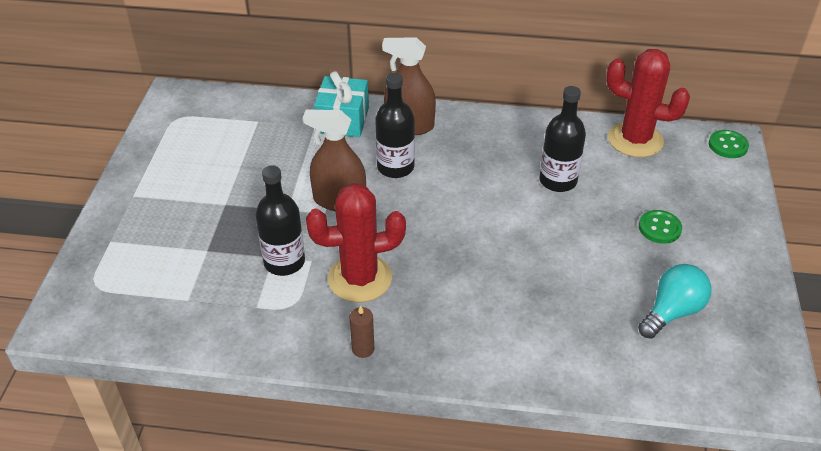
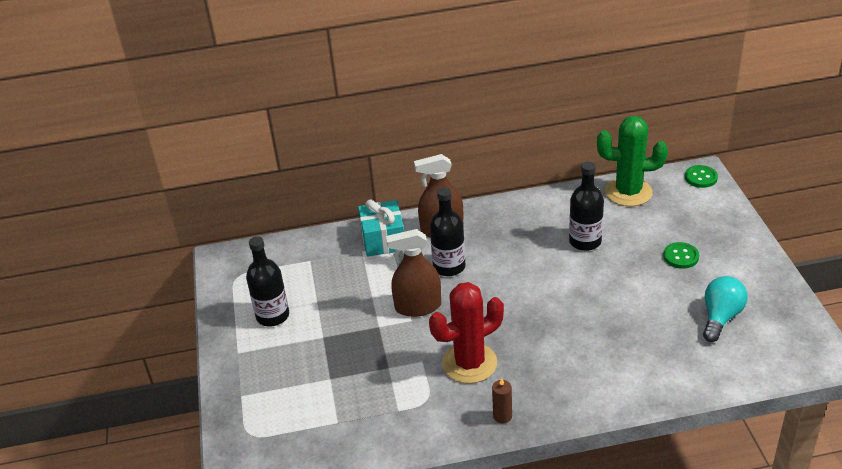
camera: 15 degrees left, 5 degrees down
(284, 262) = (400, 369): black bottle -> black bottle (272, 316)
(635, 140) = (628, 192): red cactus -> green cactus

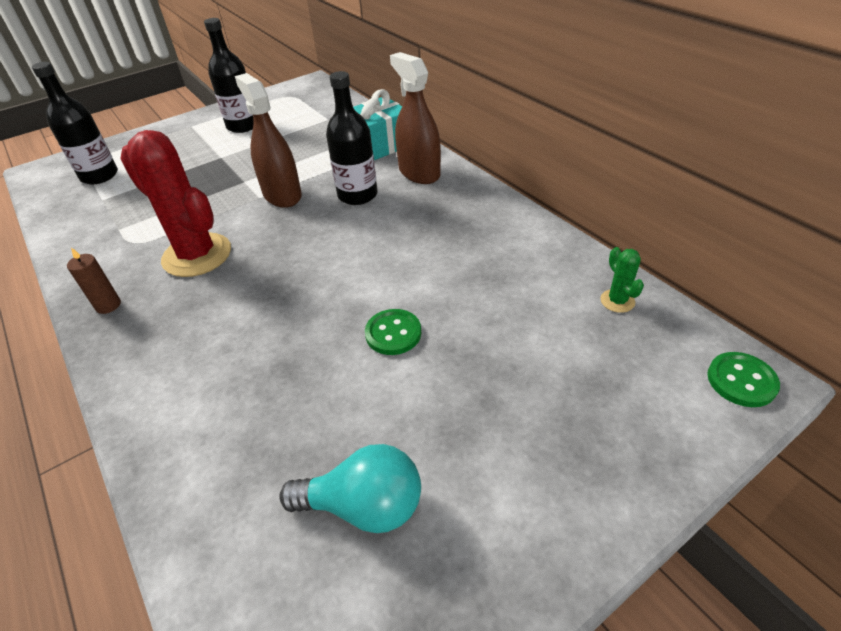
camera: 65 degrees right, 5 degrees up
(585, 241) = (469, 287): black bottle -> black bottle (99, 176)
(628, 192) = (617, 301): green cactus -> green cactus, size x0.42
(681, 256) = (500, 406): green button -> green button (393, 333)

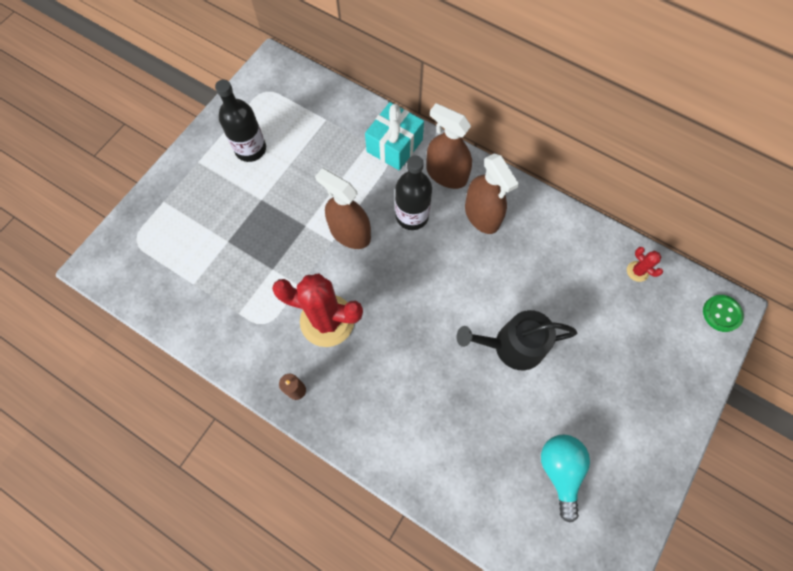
camera: 25 degrees left, 25 degrees up
(99, 176) = (164, 255): black bottle -> none
(364, 506) = (560, 470): turquoise light bulb -> turquoise light bulb turned 75 degrees counterclockwise
(393, 333) = (512, 346): green button -> black watering can
(437, 209) = (482, 215): none -> brown spray bottle
(617, 301) = (637, 271): green cactus -> red cactus

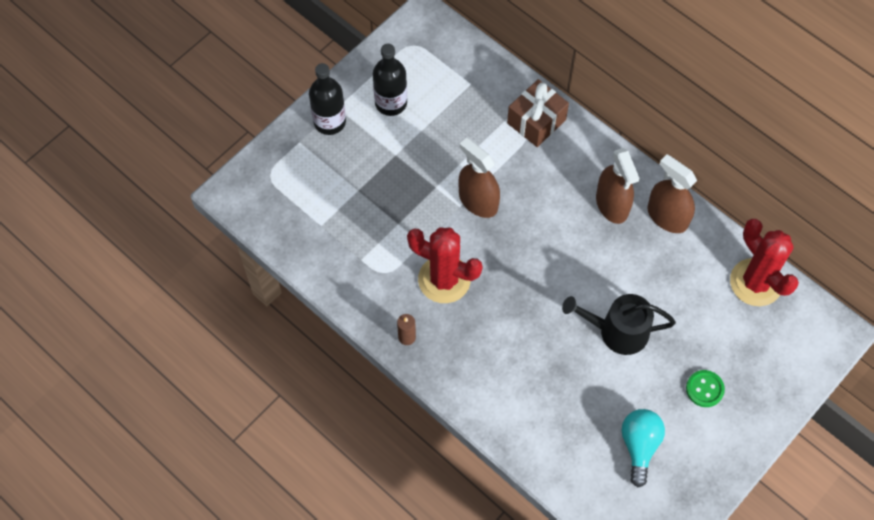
camera: 10 degrees right, 5 degrees down
(394, 146) = (536, 121): turquoise gift -> brown gift
(412, 216) = (542, 194): black bottle -> black bottle (329, 122)
(446, 174) = (584, 158): brown spray bottle -> brown spray bottle (667, 217)
(637, 271) = (756, 282): red cactus -> red cactus, size x2.36
(721, 313) = (829, 335): green button -> green button (704, 389)

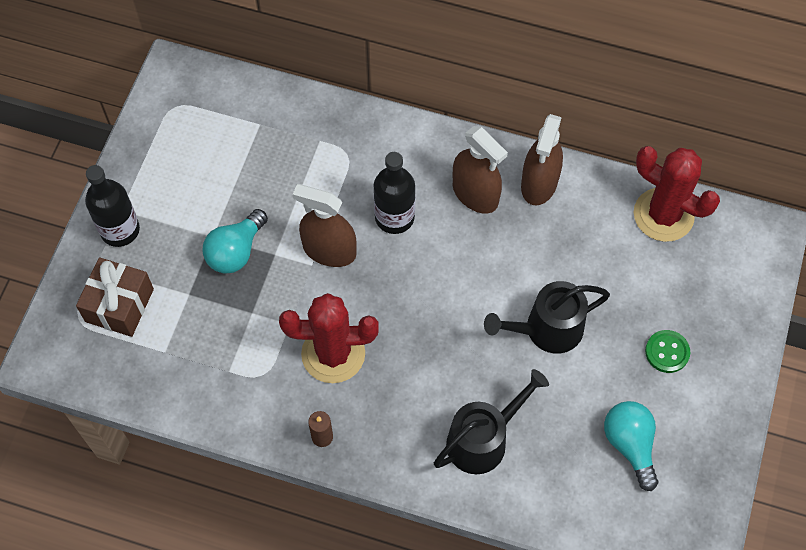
camera: 25 degrees left, 0 degrees up
(391, 103) = (180, 181): black bottle -> black bottle (394, 217)
(407, 173) = (235, 251): none -> turquoise light bulb
(526, 392) = (482, 440): none -> black watering can
(536, 121) = (351, 137): brown gift -> brown gift (119, 305)
(667, 217) = (539, 183): brown spray bottle -> brown spray bottle turned 90 degrees counterclockwise

